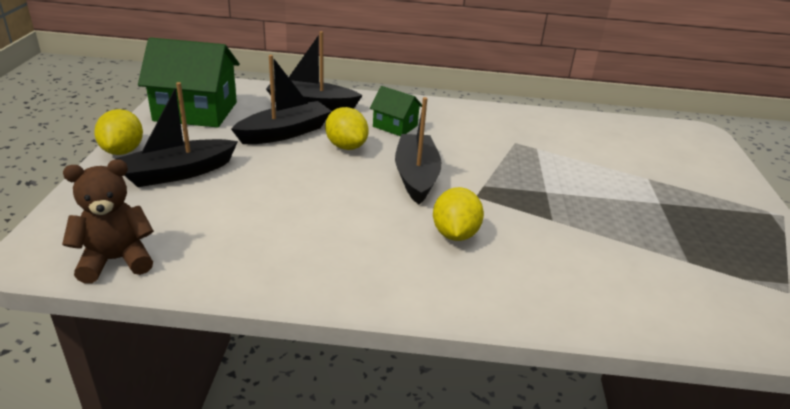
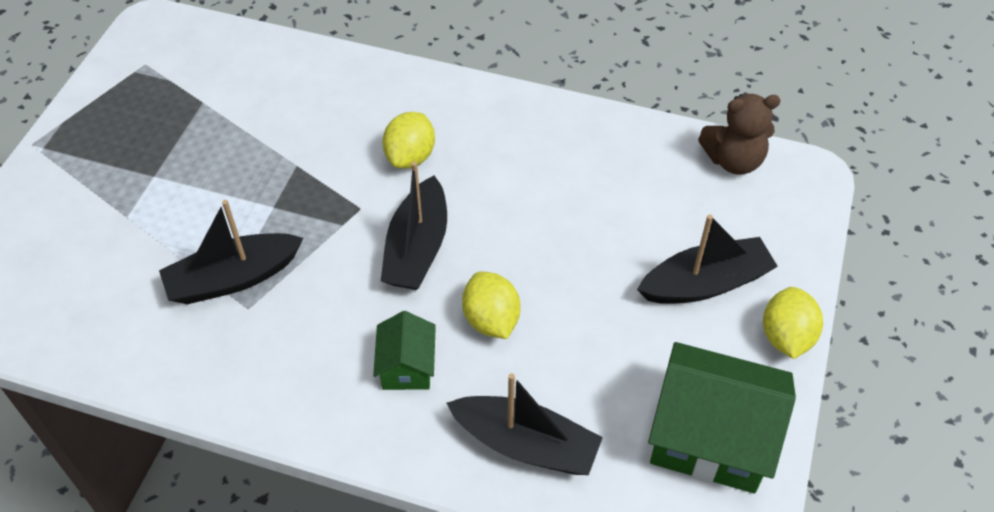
camera: 165 degrees left, 20 degrees up
(284, 133) = (573, 362): black boat -> black boat (233, 278)
(395, 126) = (407, 366): green house -> green house turned 45 degrees clockwise

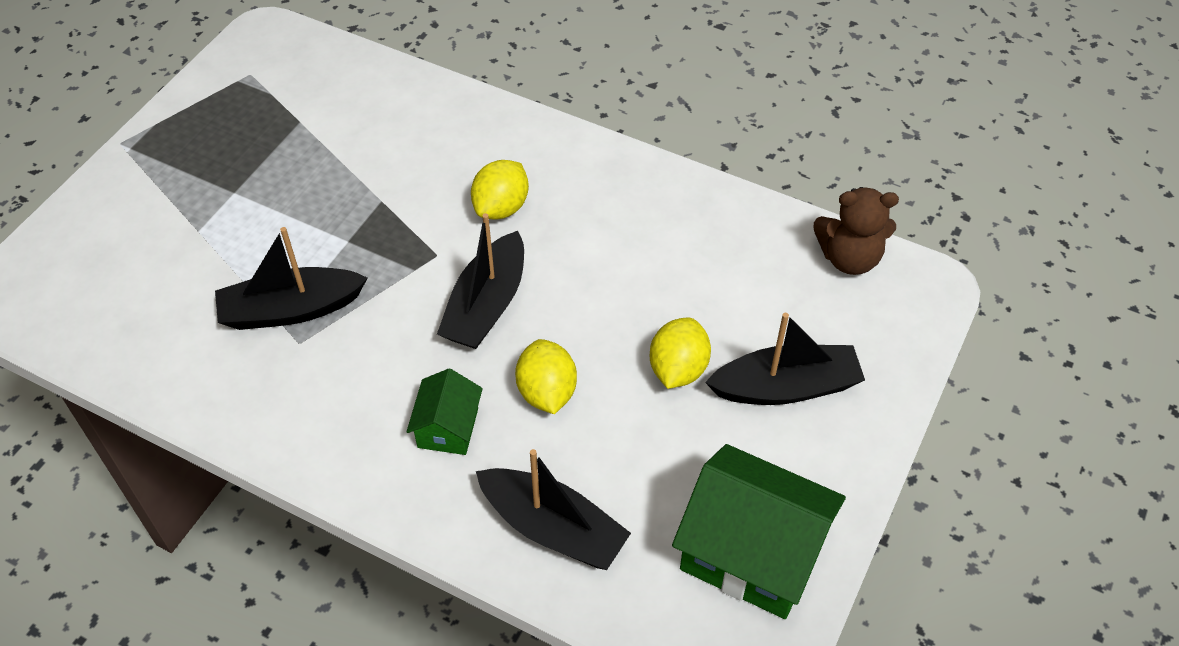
camera: 10 degrees right, 0 degrees up
(786, 337) = (860, 458): yellow lemon -> yellow lemon (678, 369)

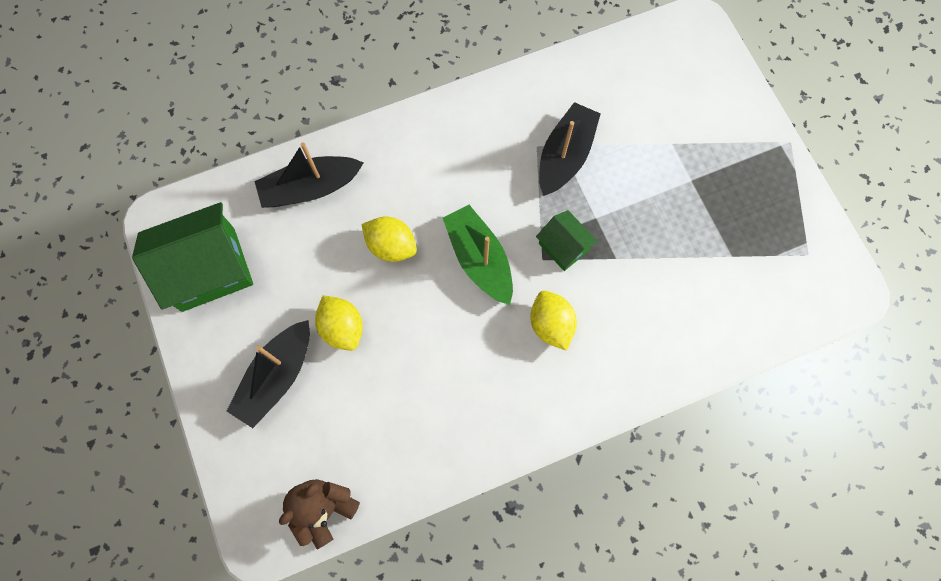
camera: 130 degrees right, 20 degrees up
(448, 427) = (414, 181): green house -> green house (563, 247)
(487, 305) = (479, 259): black boat -> green boat

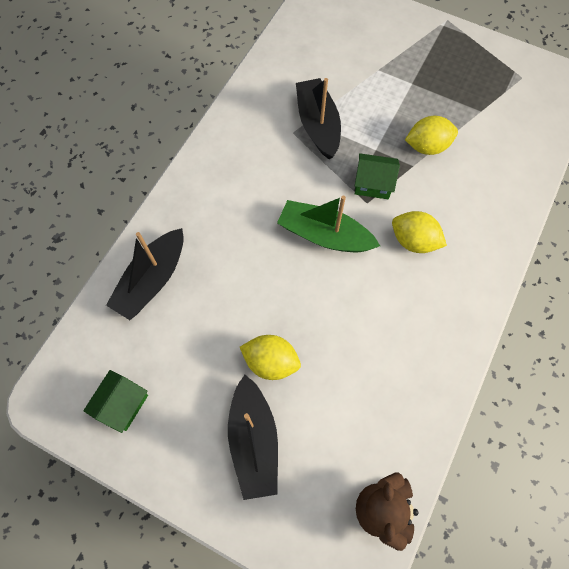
camera: 40 degrees left, 5 degrees down
(208, 269) = (122, 404): green house -> green house, size x0.52
(391, 246) = (253, 274): yellow lemon -> yellow lemon (427, 146)

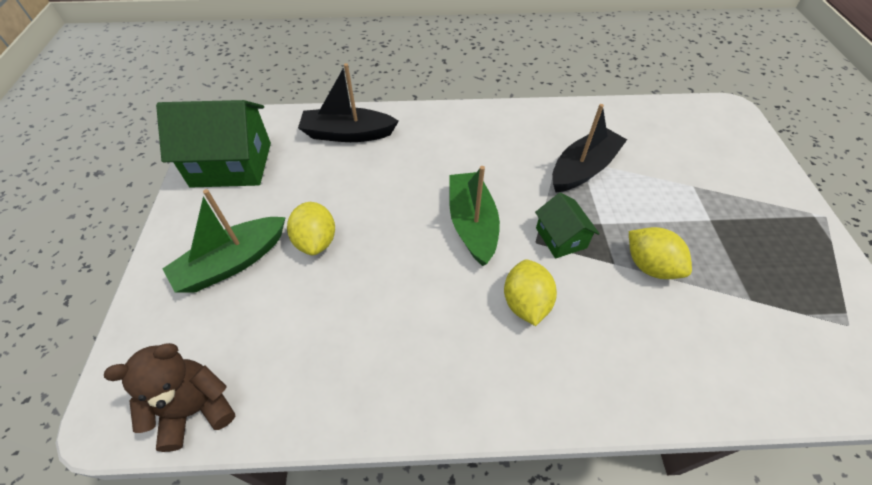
camera: 60 degrees right, 15 degrees down
(122, 404) = (231, 164): green house -> green house, size x1.91
(254, 441) = (232, 262): black boat -> green boat

